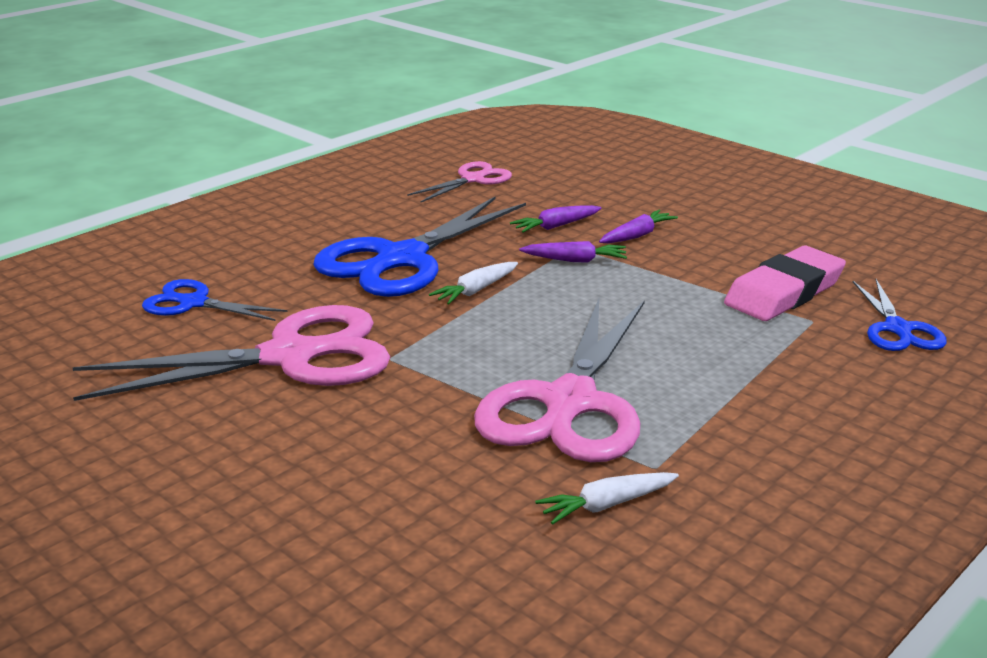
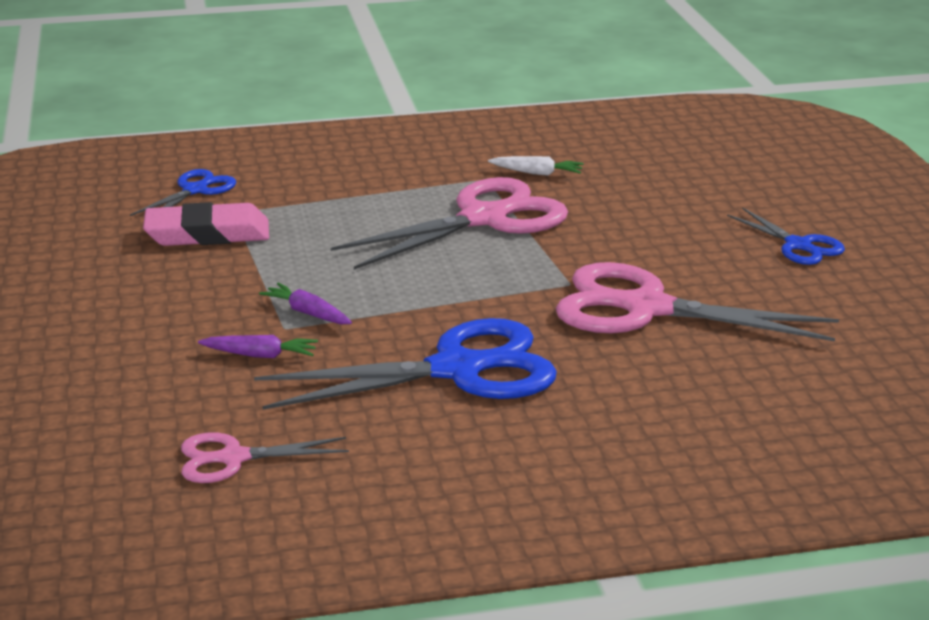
camera: 145 degrees left, 0 degrees up
(192, 303) = (698, 388): blue scissors -> blue scissors (799, 246)
(476, 290) = (434, 314): white carrot -> none
(637, 235) = (209, 318): purple carrot -> none

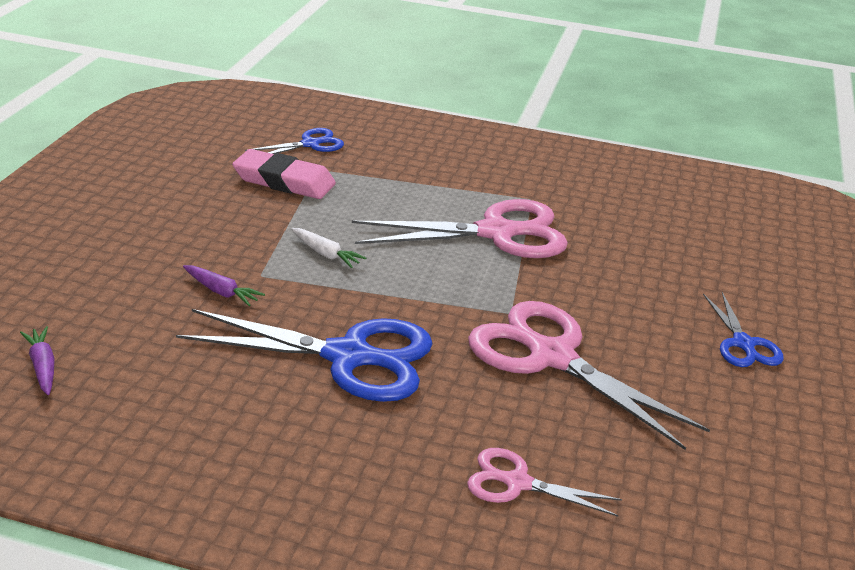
camera: 25 degrees right, 5 degrees up
(232, 458) = (118, 370): pink scissors -> pink scissors (516, 482)
(307, 313) = (288, 268): purple carrot -> purple carrot (43, 366)
(537, 173) = (577, 206): white carrot -> white carrot (326, 254)

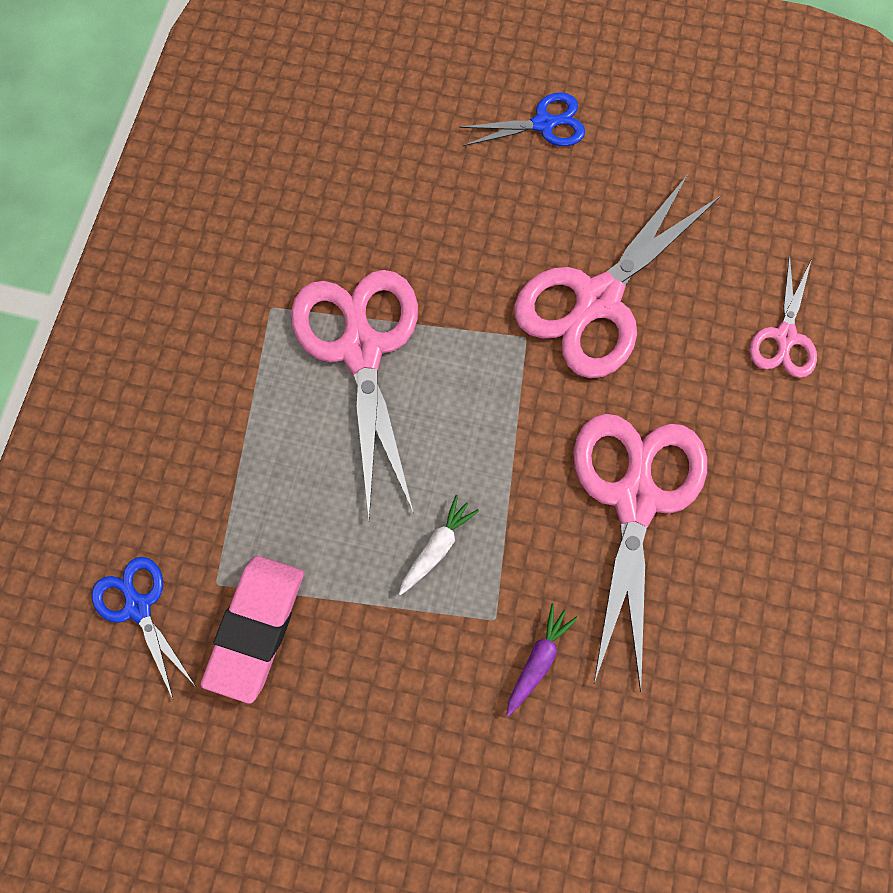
camera: 90 degrees left, 40 degrees up
(43, 366) = (715, 832): purple carrot -> none
(350, 357) = (634, 497): blue scissors -> pink scissors

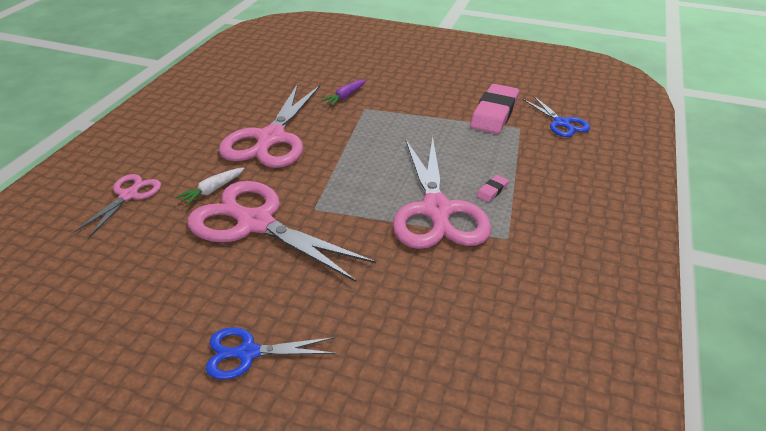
camera: 175 degrees left, 35 degrees down
(282, 400) = (492, 191): none -> pink eraser
(437, 547) = (393, 130): white carrot -> white carrot (212, 190)
(596, 301) = (254, 223): pink scissors -> pink scissors turned 105 degrees counterclockwise

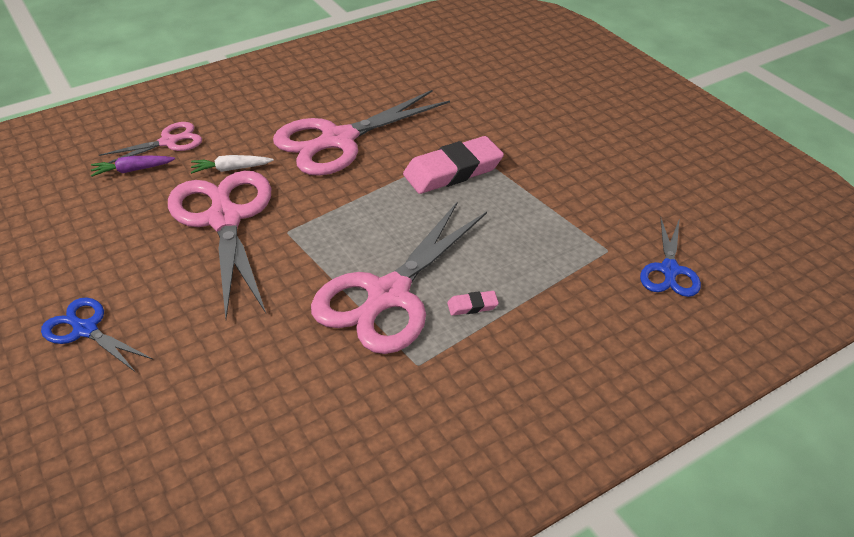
camera: 40 degrees right, 5 degrees up
(345, 97) = (464, 125): purple carrot -> purple carrot (132, 170)
(494, 113) = (601, 218): pink eraser -> pink eraser (453, 171)

